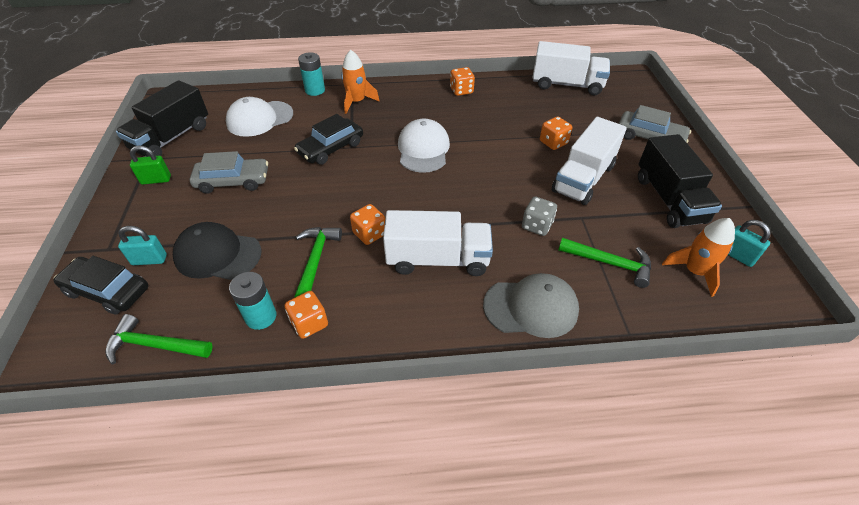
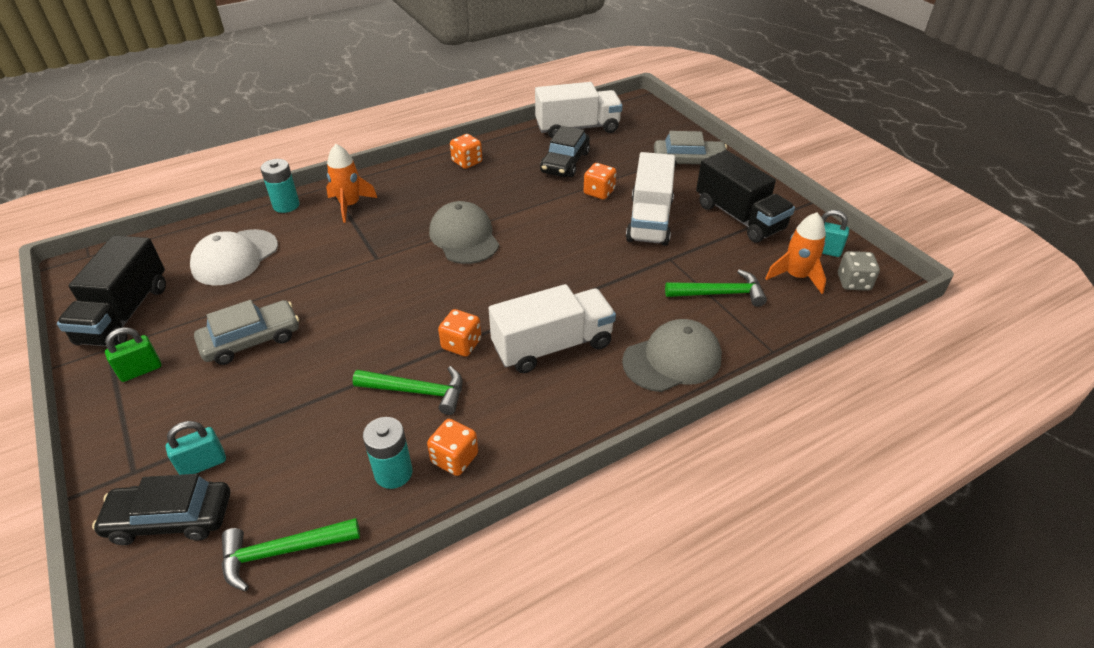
camera: 25 degrees left, 5 degrees down
(217, 254) = (291, 427): black cap -> none
(316, 260) = (417, 391): green hammer -> green hammer turned 120 degrees clockwise
(331, 148) = (353, 266): black car -> black car (565, 162)
(423, 149) = (464, 237): white cap -> grey cap
(536, 226) = (631, 280): grey dice -> grey dice (853, 282)

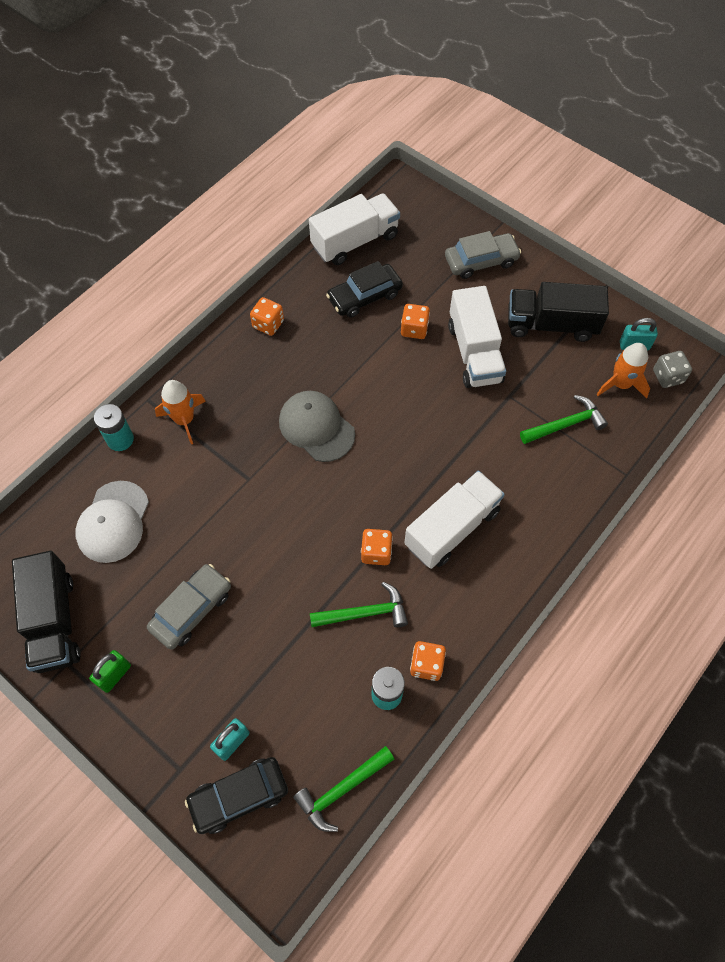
camera: 20 degrees left, 20 degrees up
(565, 162) = (364, 296): black car -> black car turned 60 degrees clockwise
(672, 359) = (552, 510): grey cap -> none
(739, 217) = (551, 324): black truck -> black truck turned 150 degrees clockwise

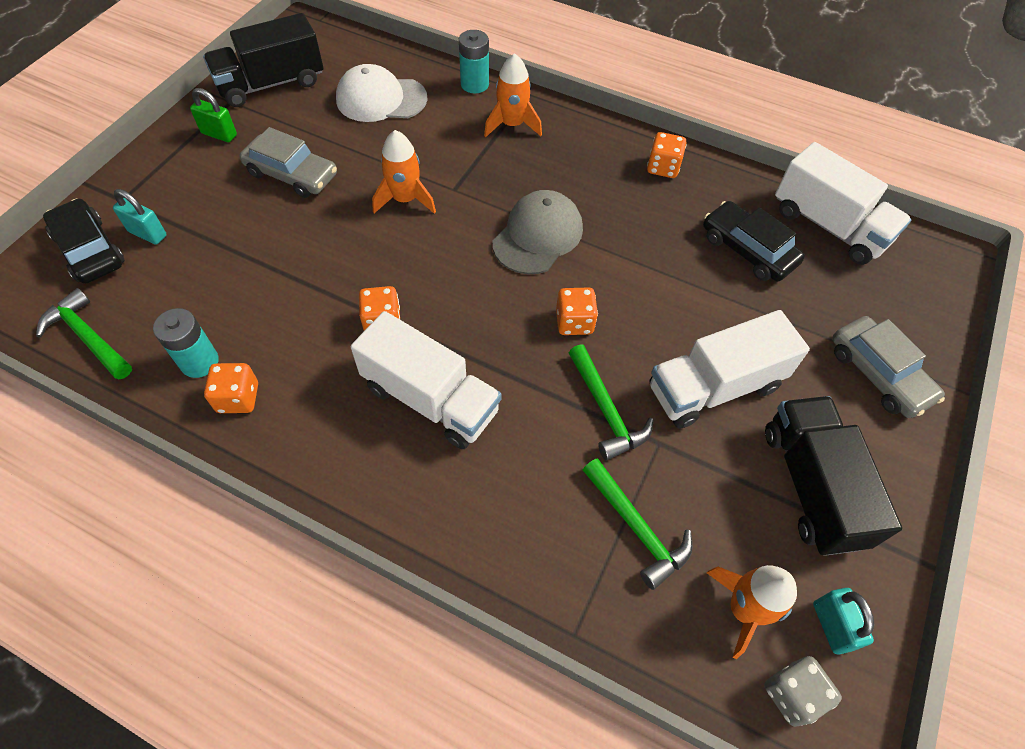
camera: 75 degrees right, 5 degrees down
(250, 518) = (405, 199): none -> orange rocket
(365, 613) = (301, 323): green hammer -> green hammer (606, 410)
(414, 329) = (721, 311): orange dice -> orange dice (574, 322)

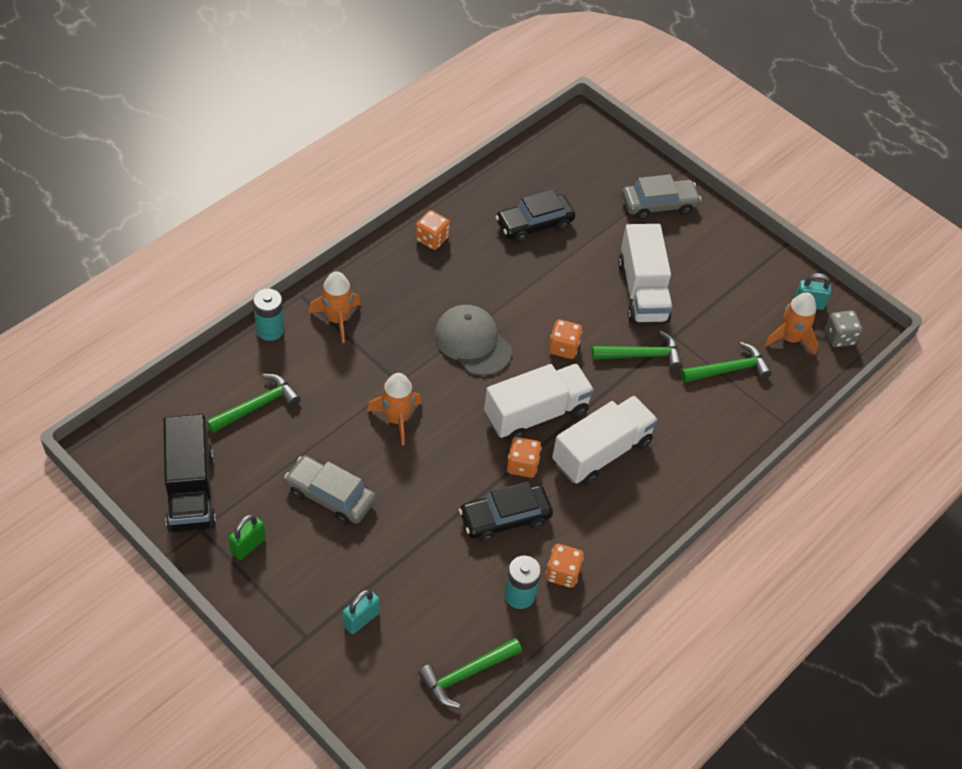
camera: 75 degrees left, 5 degrees down
(89, 250) = (363, 668): black car -> black car (505, 518)
(292, 174) = (330, 496): grey car -> grey car turned 105 degrees counterclockwise
(381, 99) = (257, 406): white cap -> green hammer
(811, 486) = (725, 274): black truck -> none
(828, 226) = (529, 170): white truck -> white truck (536, 414)

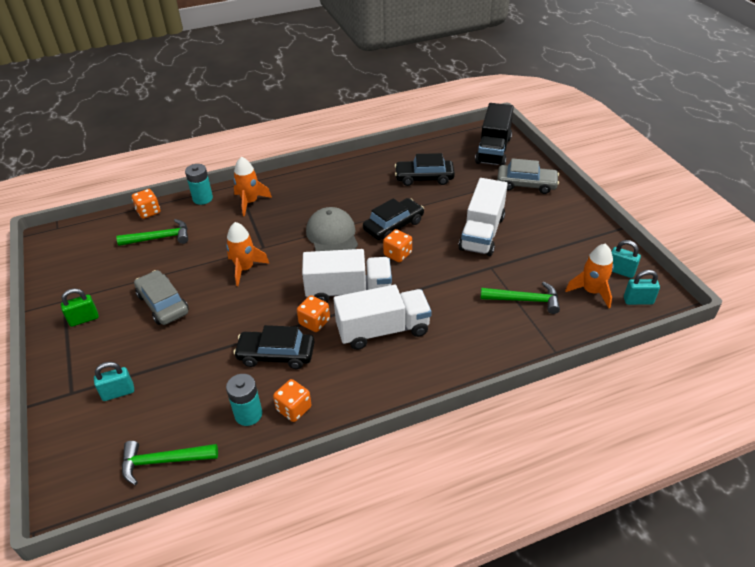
camera: 30 degrees right, 10 degrees down
(190, 490) = (77, 275): black truck -> black truck (493, 150)
(432, 239) = (346, 172): orange dice -> orange dice (148, 212)
(537, 308) = (393, 226): none -> black car
(642, 355) = (456, 273): green hammer -> none
(839, 337) = (638, 301): grey dice -> turquoise padlock

